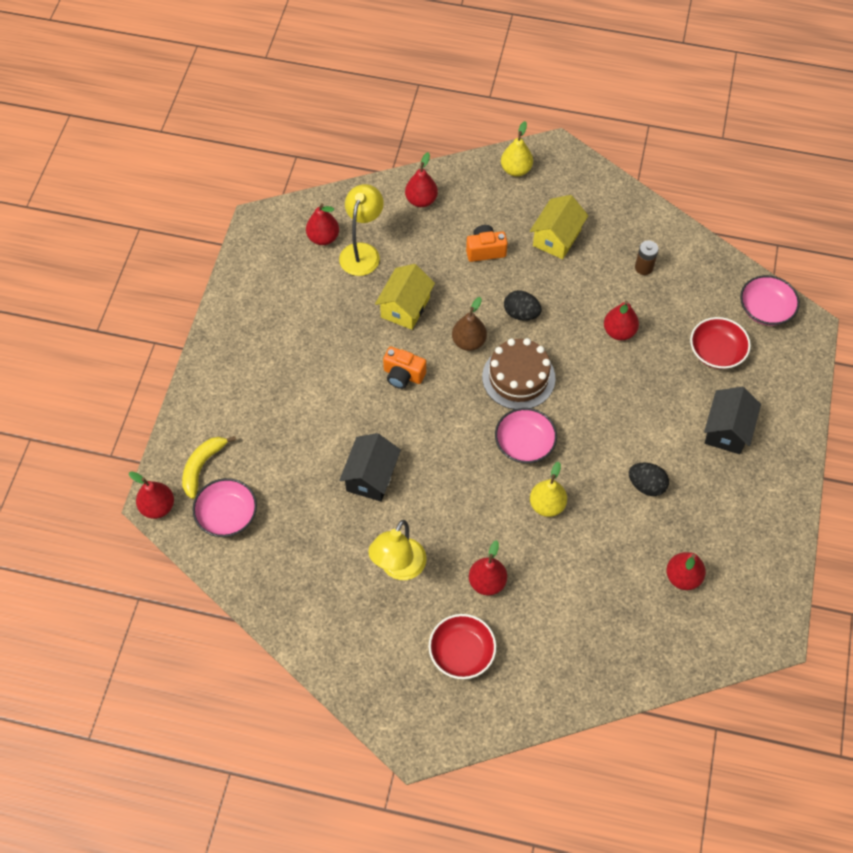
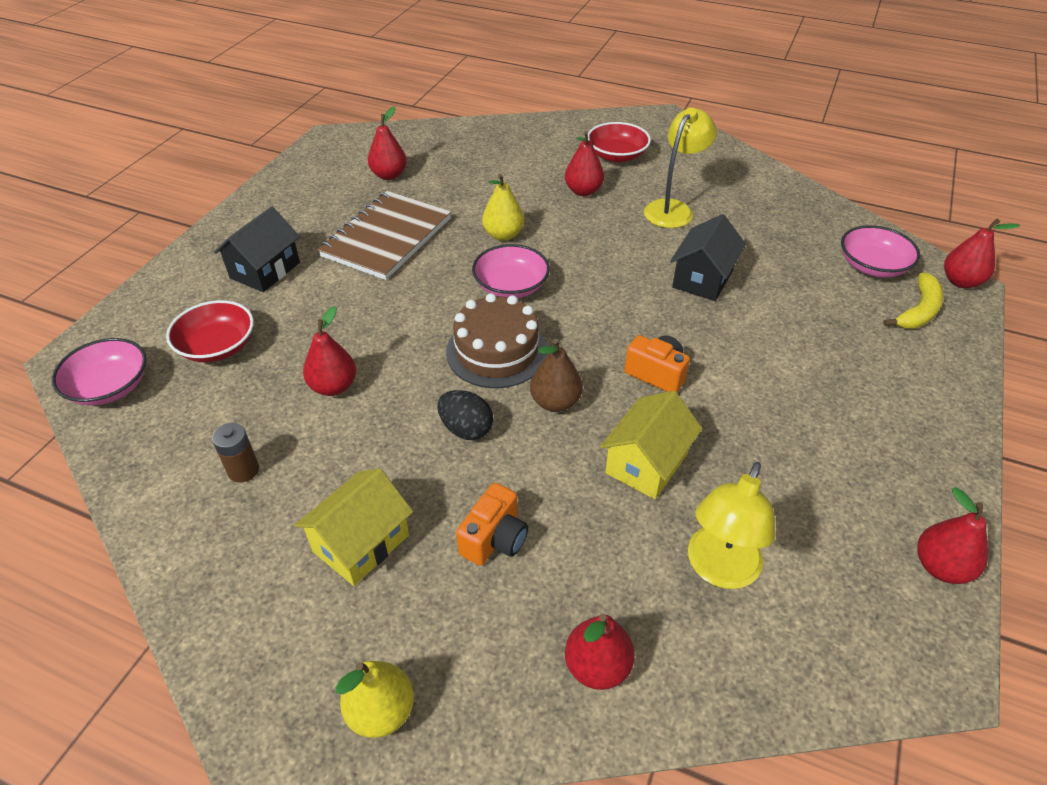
camera: 170 degrees left, 15 degrees down
(323, 238) = (797, 611): red pear -> red pear (941, 567)
(485, 250) = (494, 539): orange camera -> orange camera turned 60 degrees counterclockwise
(646, 485) = (387, 237): black egg -> brown notebook

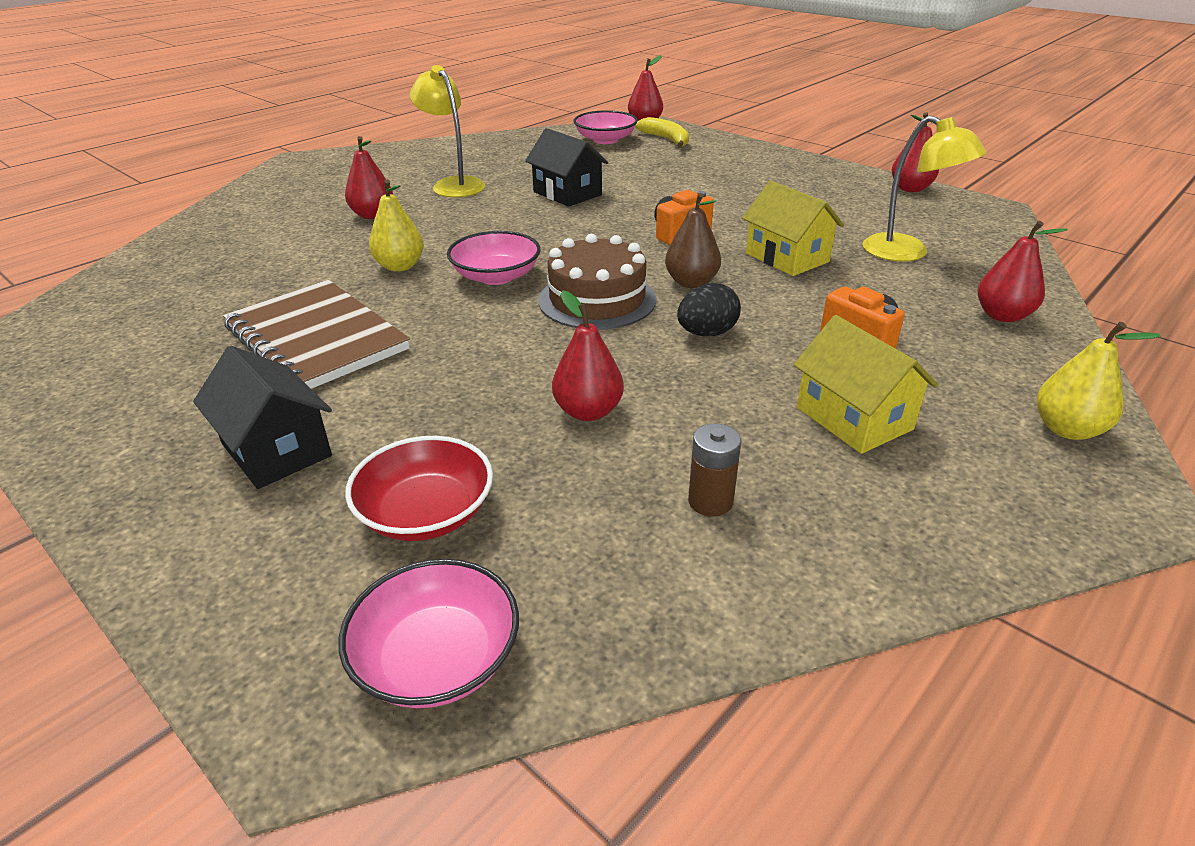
camera: 70 degrees left, 10 degrees down
(389, 175) = (171, 320): red pear -> none
(617, 155) = (332, 190): red bowl -> none

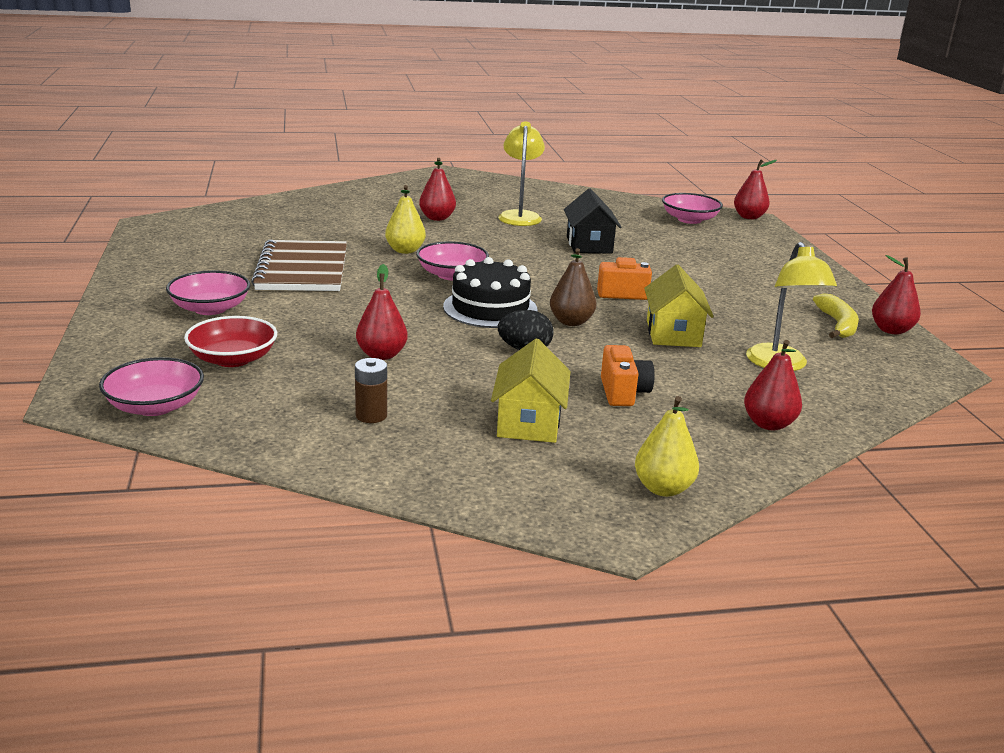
camera: 35 degrees right, 10 degrees down
(276, 450) = (210, 308): black house -> pink bowl
(597, 300) = (490, 308): brown cake -> black cake
(666, 139) = (742, 233): yellow banana -> yellow banana (837, 324)

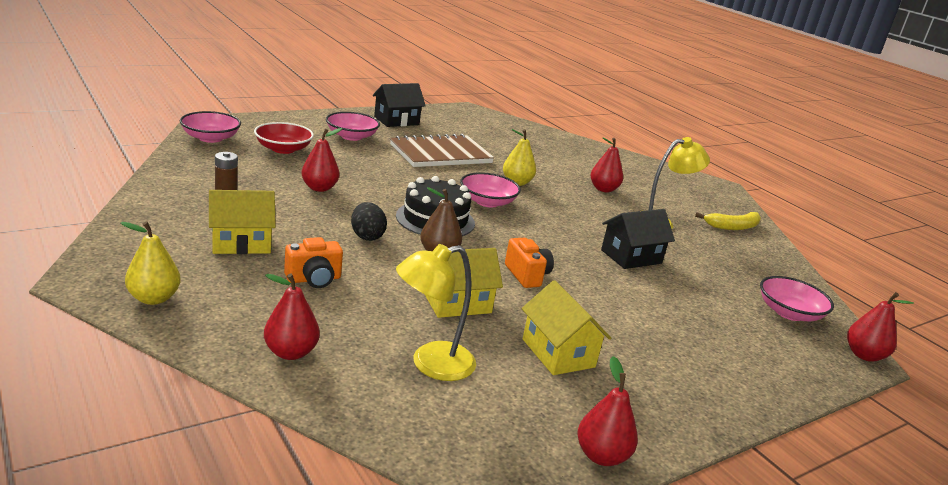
camera: 65 degrees right, 0 degrees up
(167, 271) = (396, 121): none -> black house
(757, 312) = (558, 353): none -> yellow house
(837, 324) = (577, 410): yellow banana -> yellow banana (733, 227)

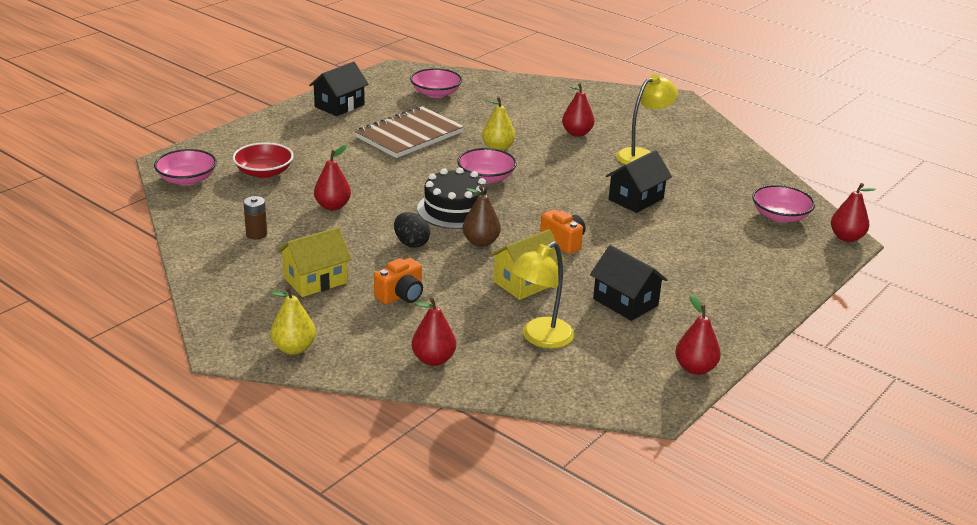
camera: 15 degrees left, 5 degrees up
(351, 136) = (313, 138): pink bowl -> pink bowl (435, 93)
(558, 353) = (625, 302): yellow house -> black house
(733, 227) = (705, 142): yellow banana -> none

